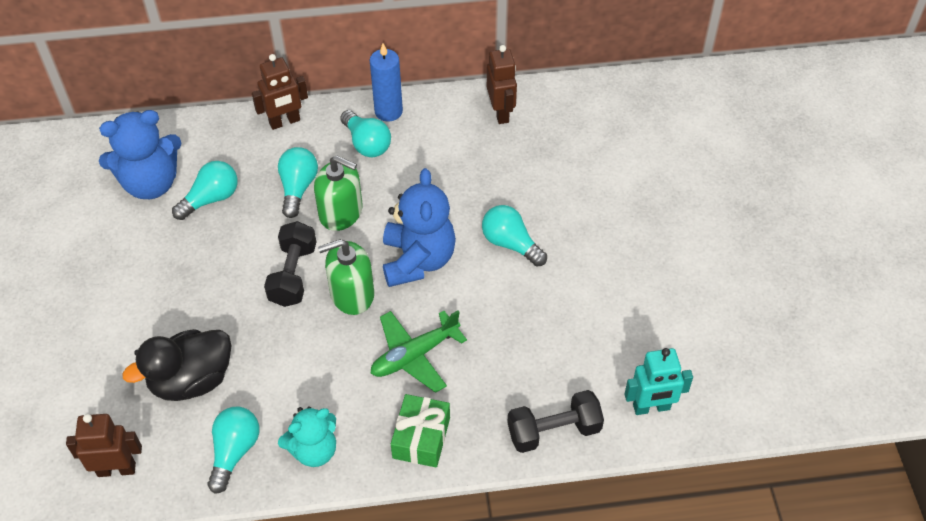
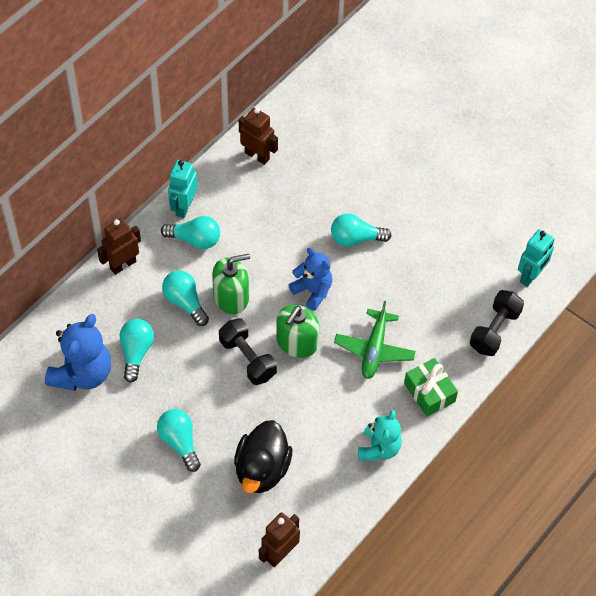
camera: 45 degrees left, 5 degrees up
(234, 451) = (335, 487): turquoise light bulb -> turquoise light bulb (179, 442)
(285, 122) = (123, 265): brown robot -> brown robot turned 150 degrees counterclockwise
(388, 111) = (184, 207): blue candle -> turquoise robot
(418, 260) = (312, 291): blue teddy bear -> blue teddy bear, size x0.65

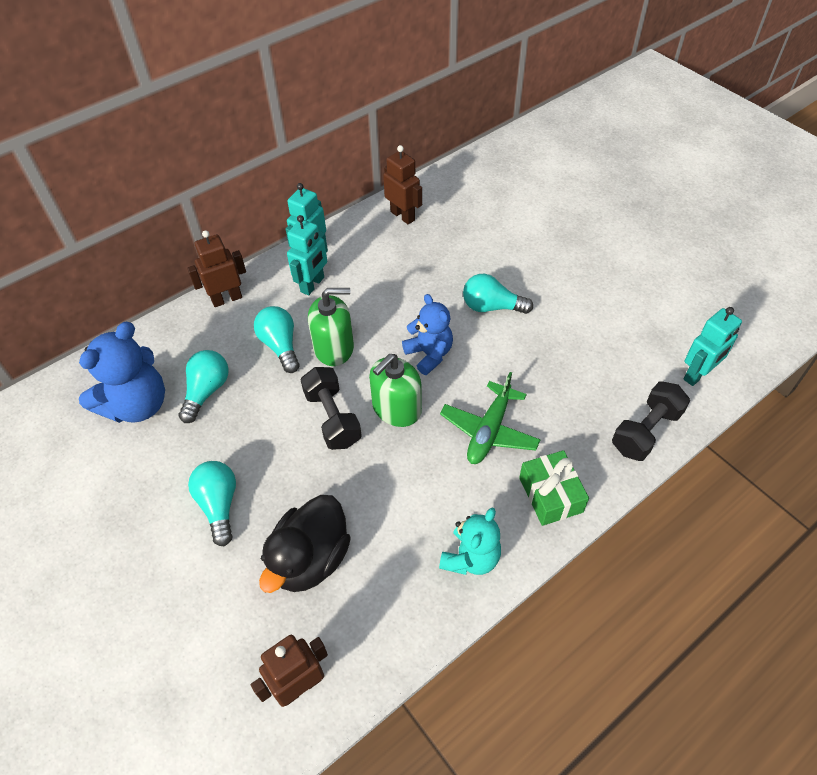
camera: 15 degrees right, 5 degrees down
(195, 239) = (313, 285): turquoise light bulb -> turquoise robot

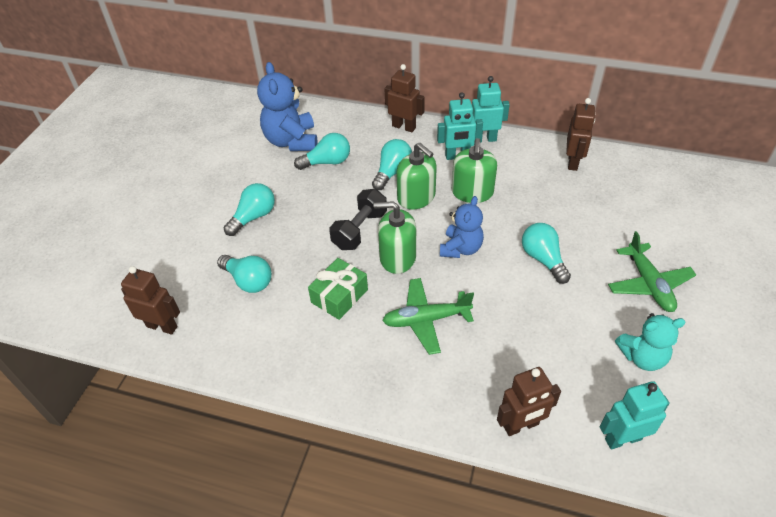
camera: 55 degrees right, 5 degrees down
(137, 405) = (292, 141): blue teddy bear -> blue teddy bear turned 75 degrees clockwise
(310, 559) = (248, 281): black duck -> turquoise light bulb
(369, 303) = (472, 192): none -> green soap dispenser
(470, 557) = (311, 366): turquoise teddy bear -> turquoise teddy bear (642, 357)
(550, 495) = (402, 388): green gift -> green gift (339, 296)
(571, 262) = (648, 284): none -> green plane
(646, 431) = (521, 426): black dumbbell -> brown robot
(697, 374) = (622, 438): turquoise robot -> turquoise robot turned 150 degrees clockwise

